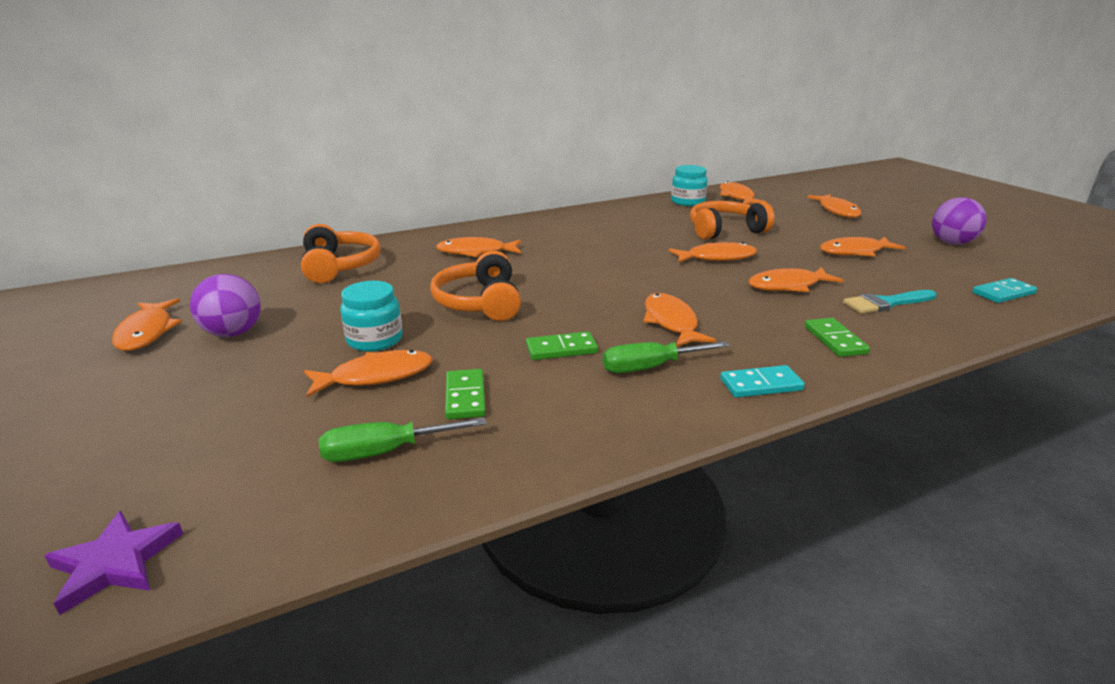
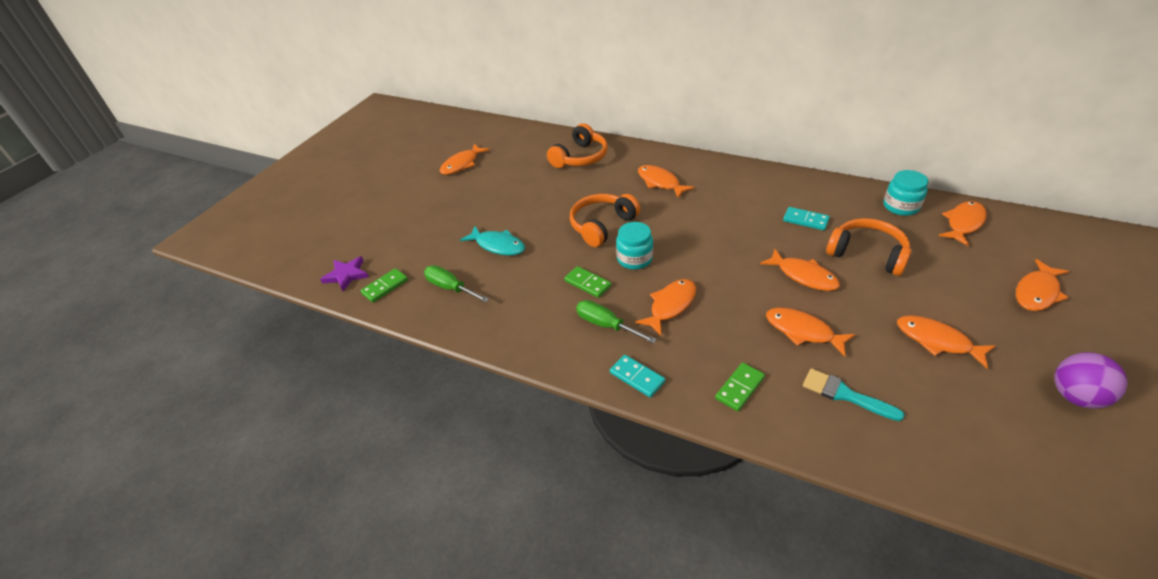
camera: 55 degrees right, 15 degrees up
(233, 333) = (486, 183): purple ball -> none
(375, 340) = (526, 222): turquoise jar -> turquoise jar (634, 259)
(375, 376) = (497, 245): orange fish -> turquoise fish
(465, 397) = (510, 281): green domino -> green domino (385, 287)
(1003, 293) = (979, 464): turquoise domino -> turquoise domino (805, 220)

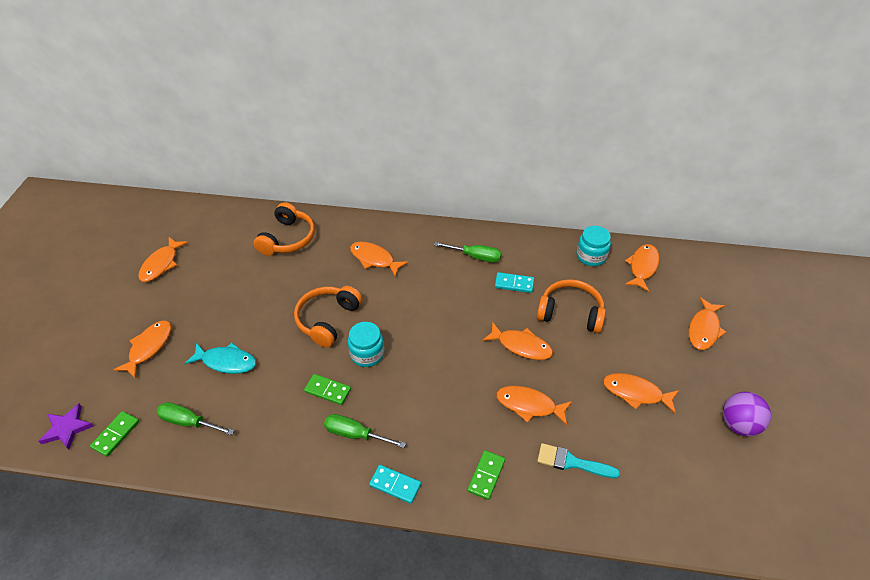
camera: 20 degrees left, 5 degrees up
(670, 306) = (411, 401): orange fish -> orange fish (149, 347)
(767, 192) = (475, 257): none -> green screwdriver

